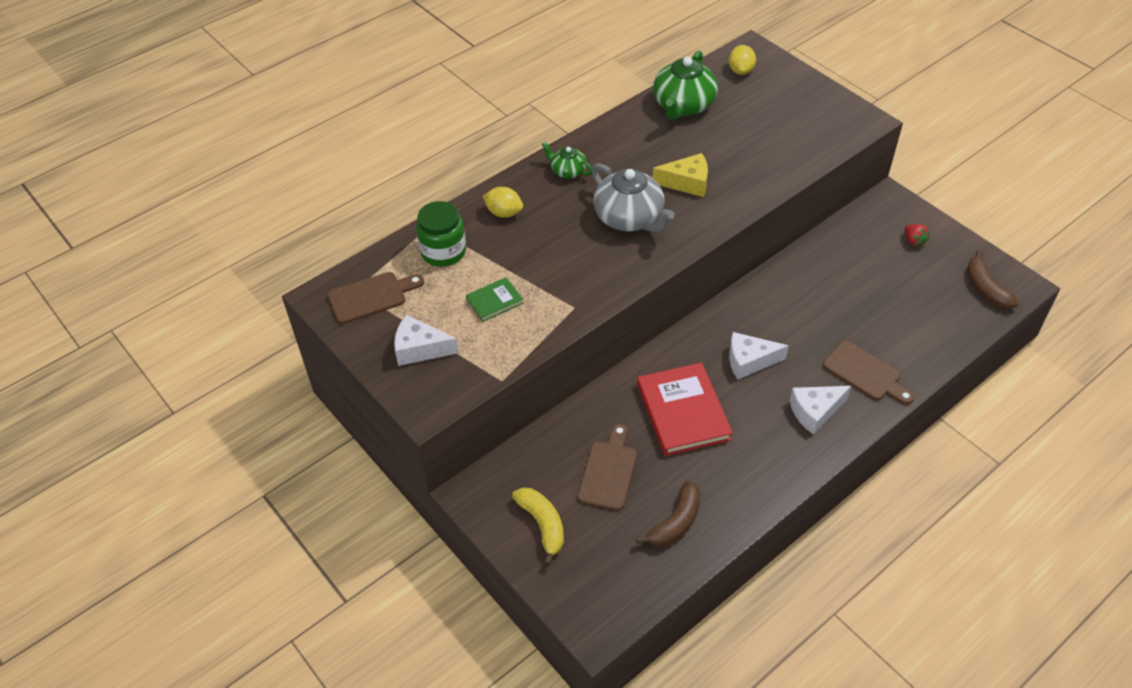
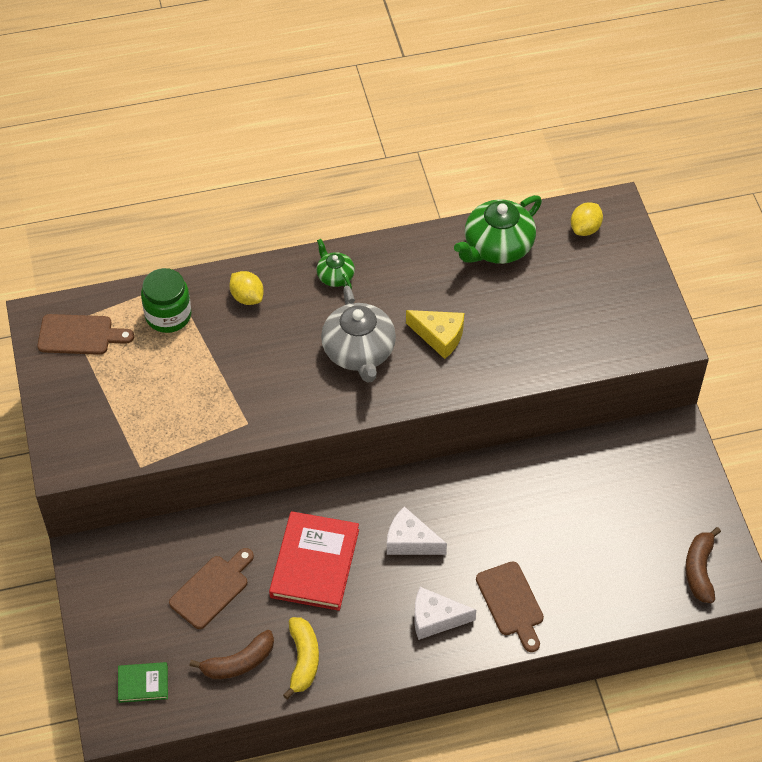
camera: 25 degrees right, 5 degrees up
(420, 349) = (90, 405): white cheese -> none
(494, 301) = (182, 386): green book -> green book (143, 683)
(543, 525) = (125, 611): yellow banana -> yellow banana (303, 660)
(913, 241) = (665, 487): red strawberry -> none

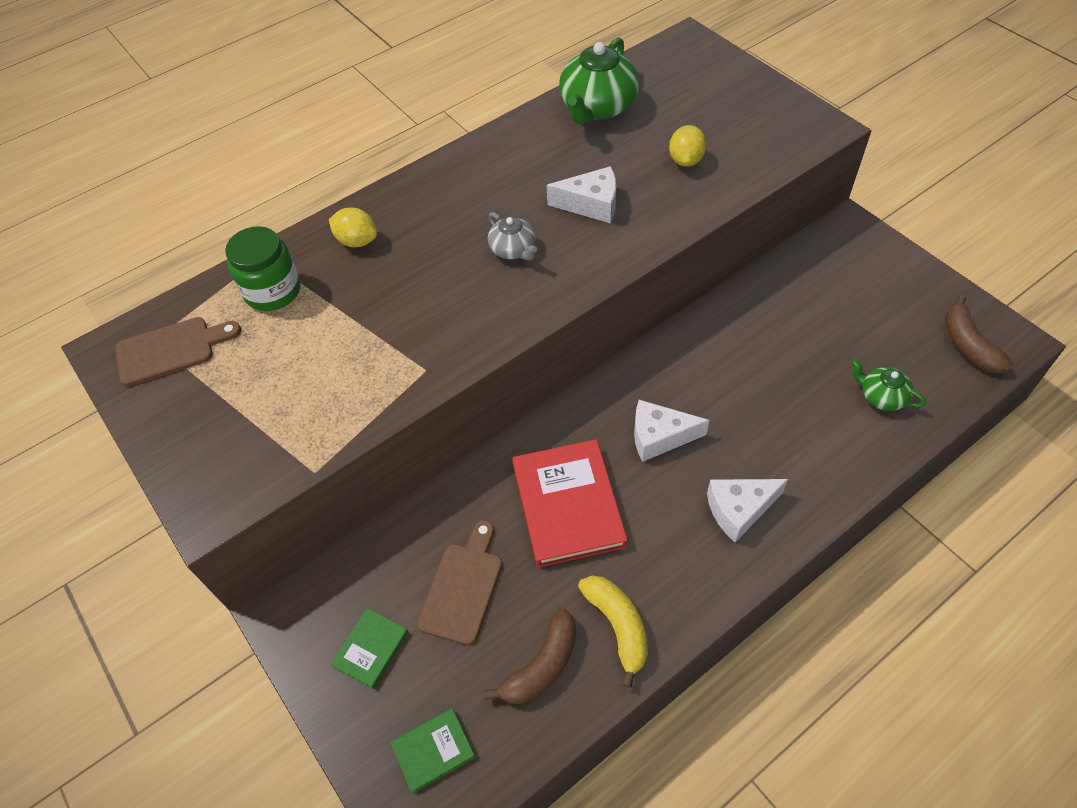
camera: 20 degrees left, 0 degrees up
(131, 603) = (371, 649): none -> green book
(335, 276) = (444, 188): green teapot -> green teapot (881, 396)
(359, 352) = (513, 249): grey teapot -> grey teapot, size x0.53
(439, 336) = (591, 204): yellow cheese -> white cheese
(511, 603) = (808, 457): brown cutting board -> none
(585, 228) = (672, 65): yellow lemon -> yellow lemon (686, 160)

